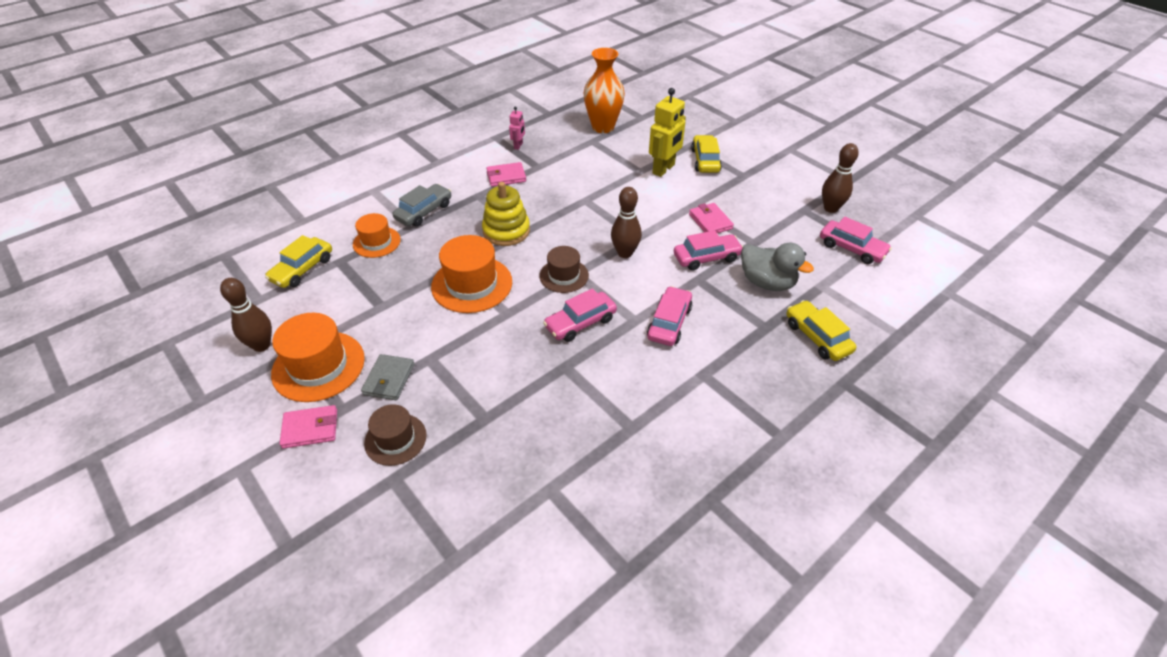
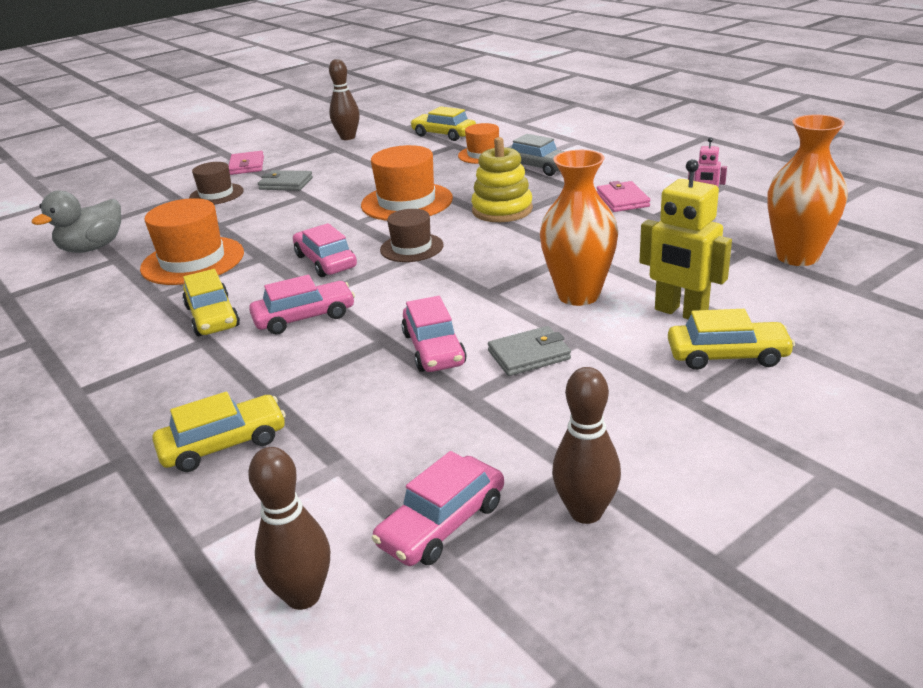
camera: 95 degrees right, 15 degrees down
(318, 366) = (314, 158): orange hat -> orange hat (193, 261)
(625, 253) = (451, 284): brown bowling pin -> brown bowling pin (303, 595)
(642, 201) = (578, 295): none -> orange vase
(668, 378) = (212, 317): none -> yellow car
(669, 322) = (304, 317): pink car -> pink car turned 45 degrees counterclockwise
(710, 221) = (529, 355): pink wallet -> grey wallet
(767, 282) = (363, 403): grey duck -> grey duck (92, 248)

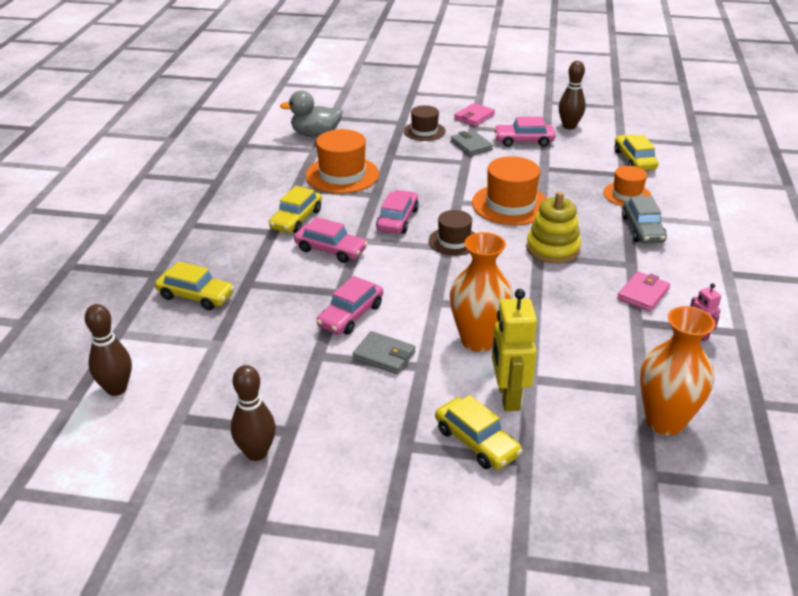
camera: 45 degrees right, 5 degrees up
(442, 523) = (202, 405): pink car -> pink car (523, 141)

